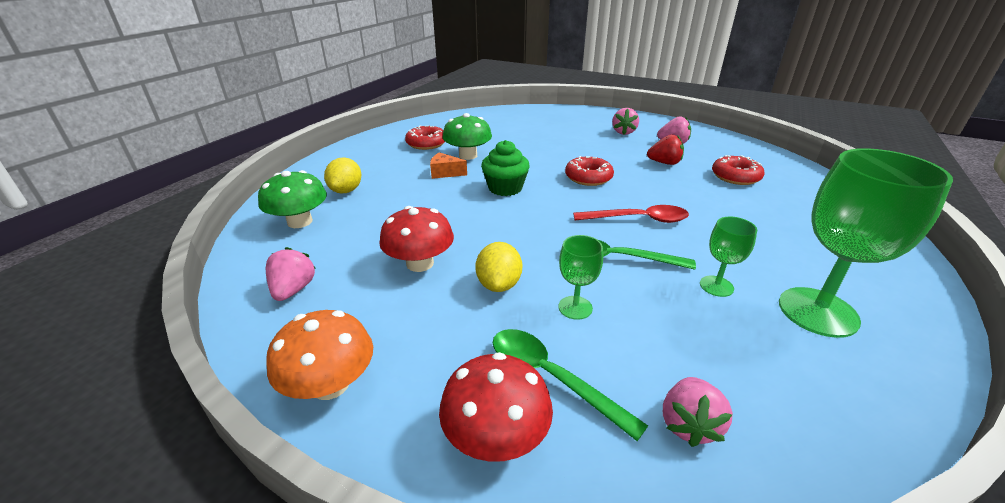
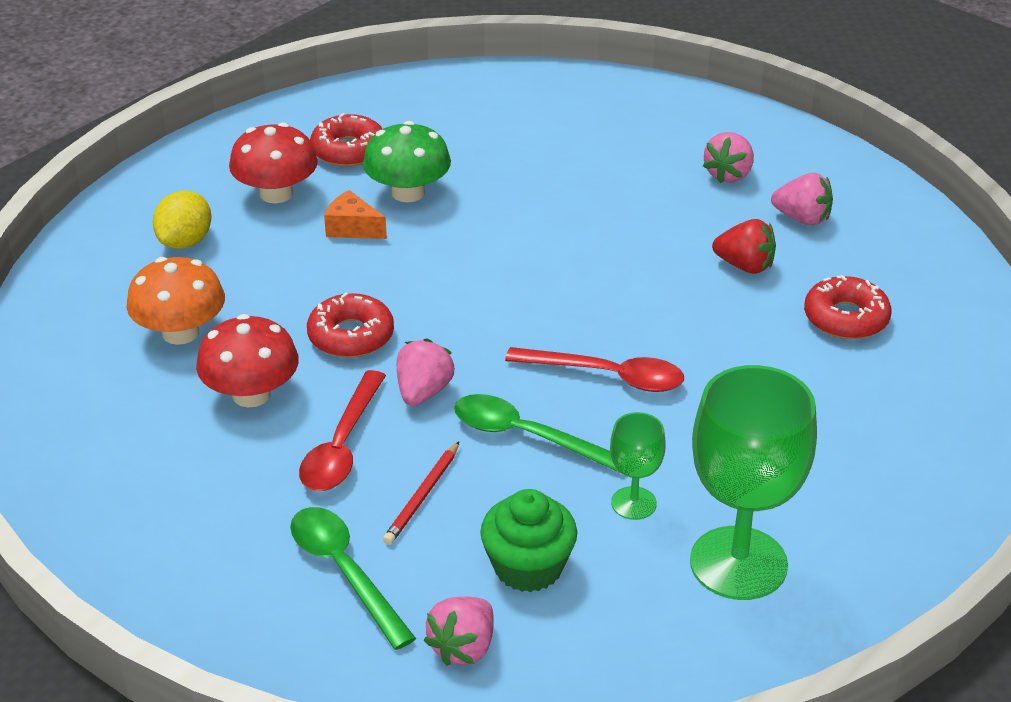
camera: 15 degrees right, 5 degrees up
(293, 290) = (81, 404): pink strawberry -> pink strawberry (423, 392)
(300, 221) = (106, 293): green mushroom -> none
(330, 384) = (102, 530): orange mushroom -> orange mushroom (180, 332)
(496, 436) = (256, 616): red mushroom -> red mushroom (276, 193)
(499, 284) = (342, 446): yellow lemon -> red spoon
(505, 188) = (435, 278): green cupcake -> green cupcake (528, 567)
(575, 307) = (423, 496): green goblet -> red pencil
(588, 177) = (586, 277): red donut -> red donut (351, 336)

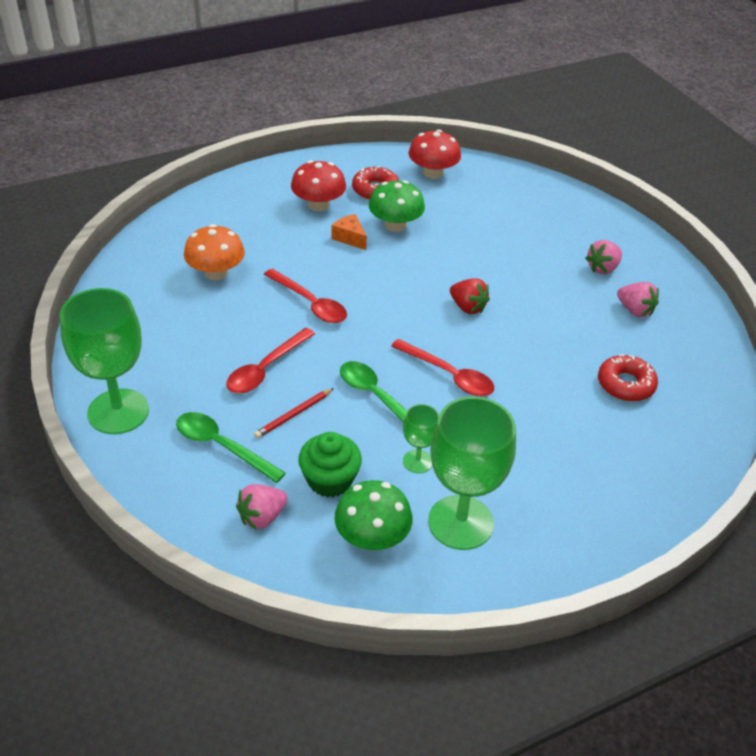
camera: 20 degrees right, 5 degrees up
(155, 574) = (118, 411): none -> green goblet
(185, 241) = (250, 219): yellow lemon -> none
(251, 394) = (233, 321): red mushroom -> red mushroom (433, 173)
(344, 572) = (222, 446): green spoon -> green spoon turned 45 degrees counterclockwise
(351, 336) = (310, 303): red donut -> red spoon
(423, 392) = (332, 351): pink strawberry -> none
(632, 622) = (372, 537): none -> green mushroom
(745, 266) = (578, 330): red strawberry -> red strawberry (467, 307)

